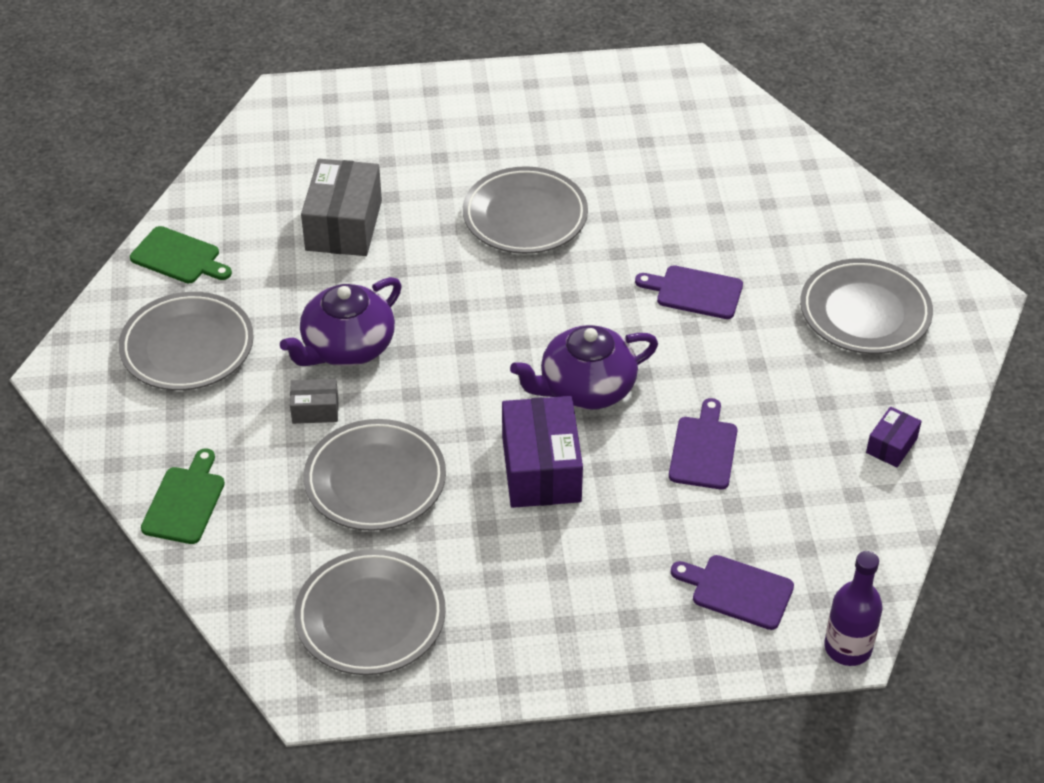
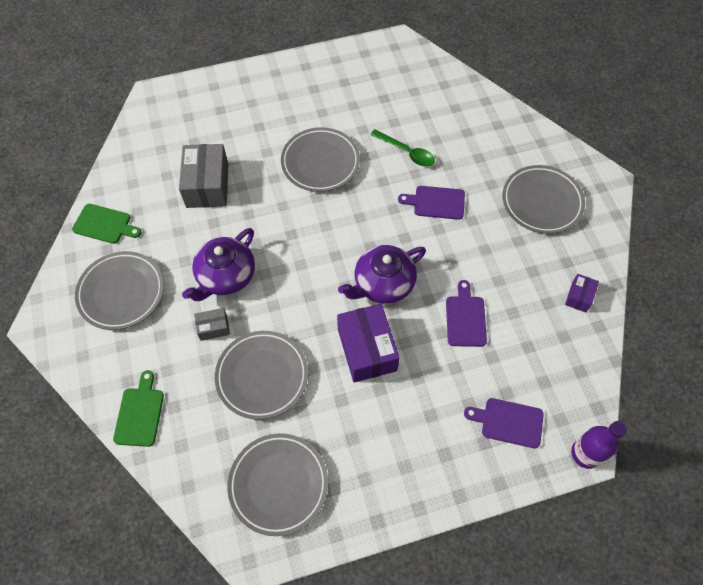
camera: 10 degrees left, 15 degrees up
(664, 219) = (406, 152): none -> green spoon

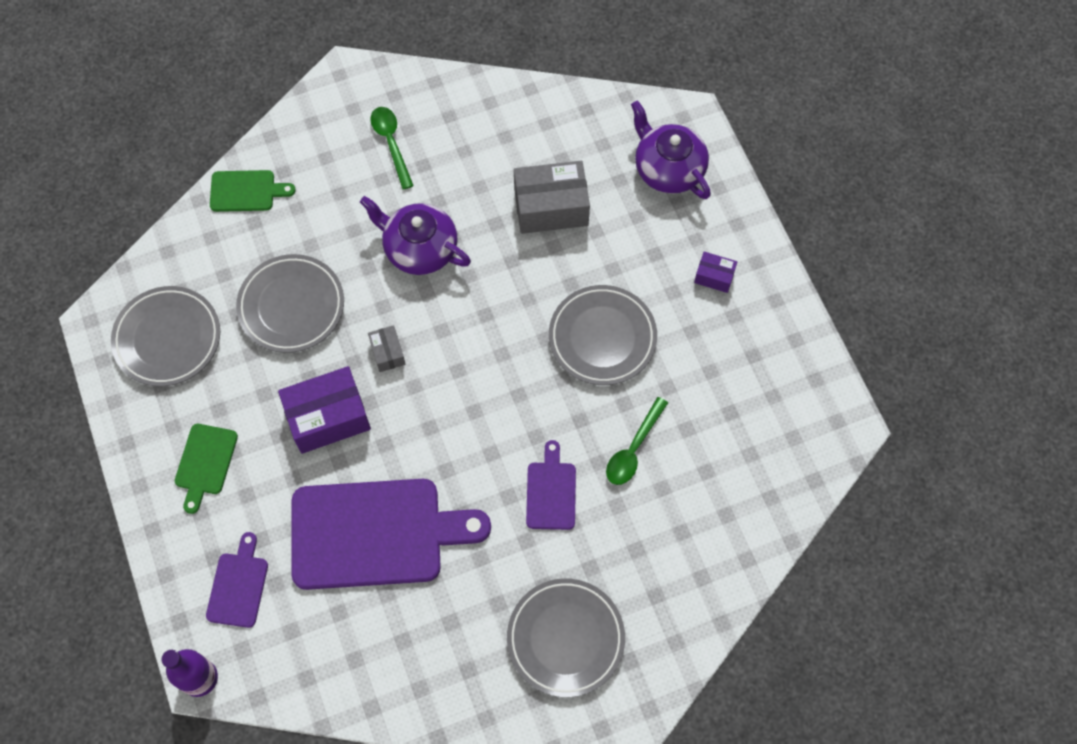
camera: 85 degrees right, 5 degrees up
(104, 224) = (482, 106): green cutting board -> green cutting board (205, 463)
(121, 292) = (391, 143): grey plate -> green spoon
(213, 327) = (350, 246): grey box -> grey box (387, 353)
(383, 284) = (419, 430): purple teapot -> purple teapot (668, 168)
(465, 318) = (375, 533): purple cutting board -> purple cutting board, size x2.13
(579, 297) = (414, 683): purple box -> purple box (714, 276)

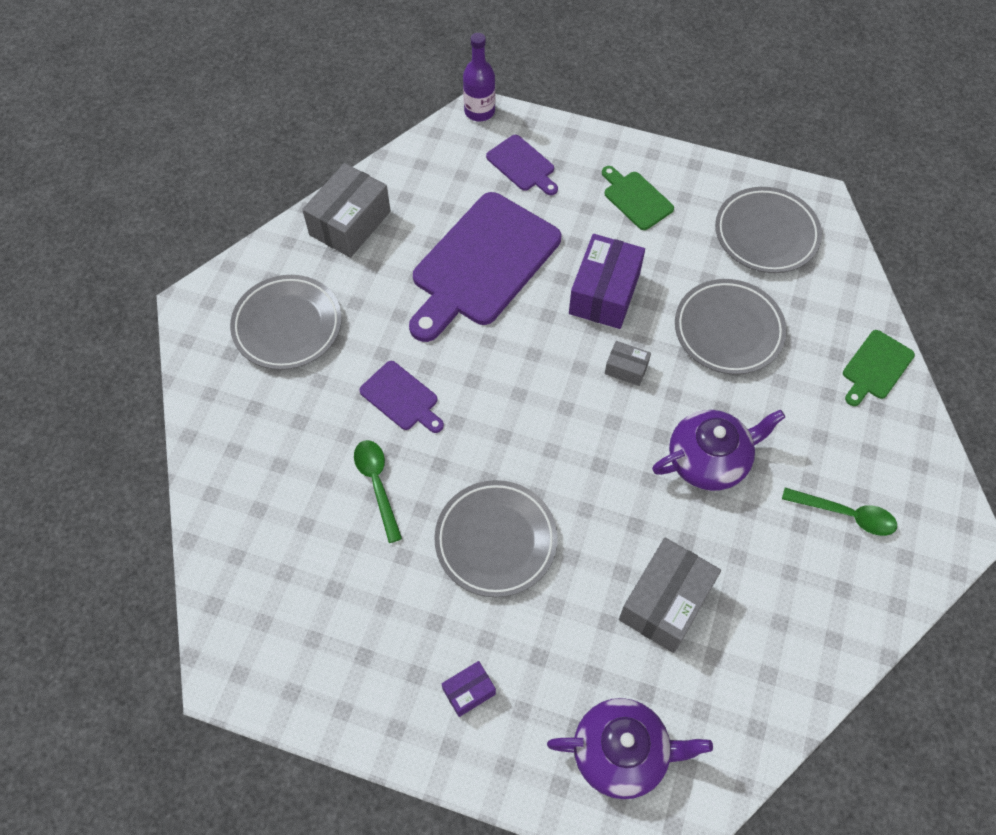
camera: 130 degrees right, 5 degrees down
(422, 682) = (350, 223): none -> grey box

